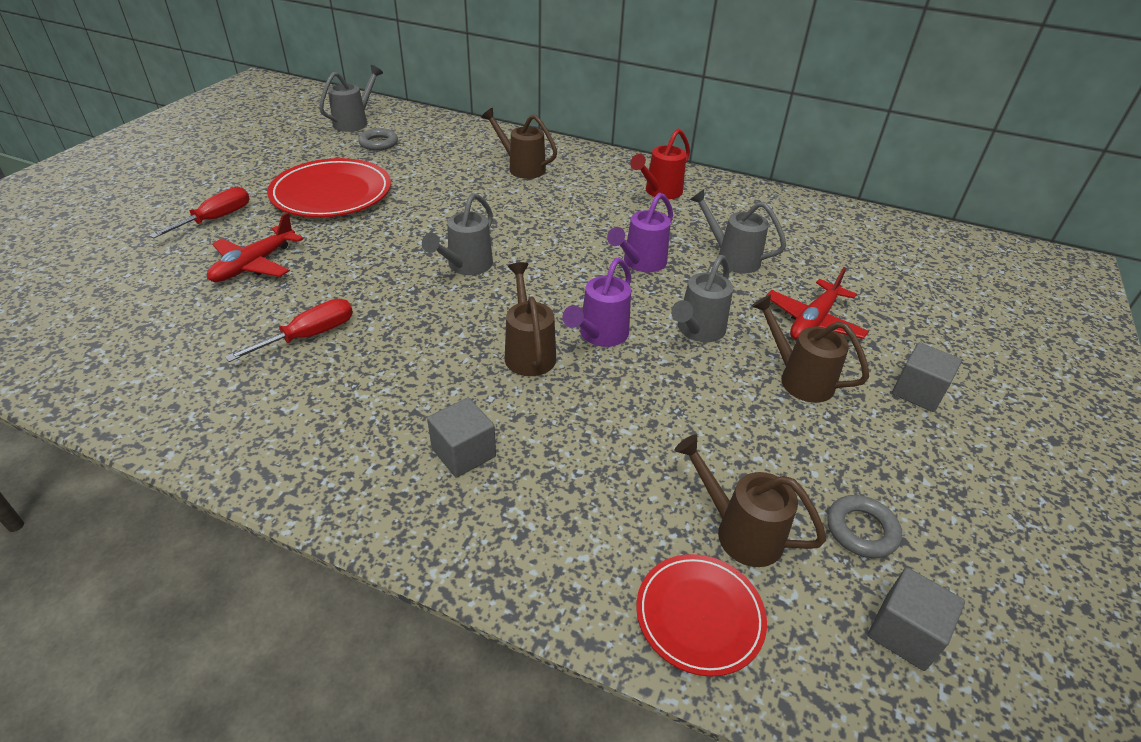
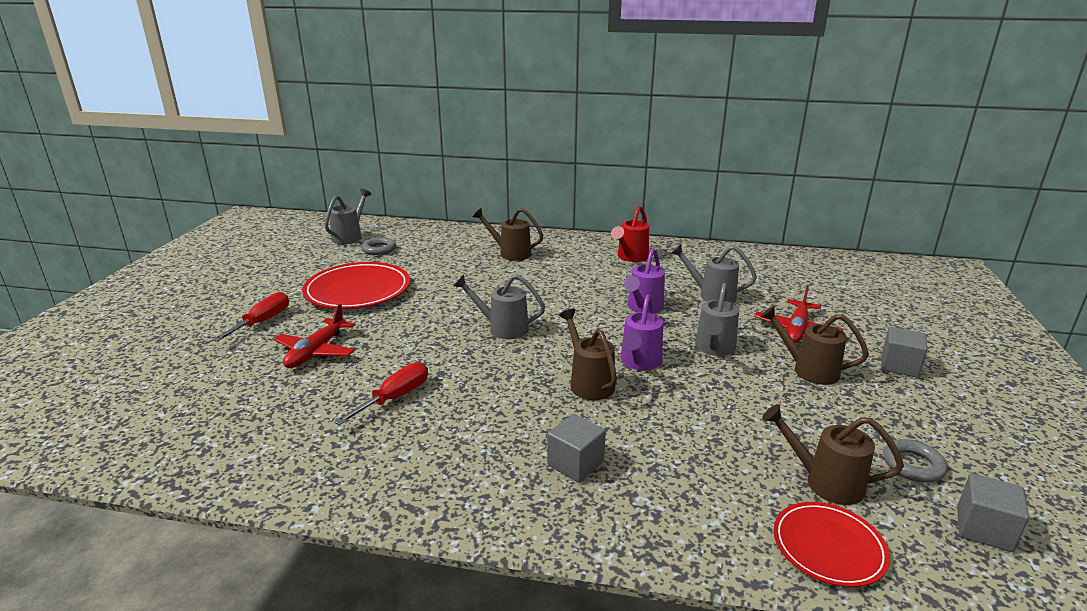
camera: 10 degrees left, 15 degrees down
(466, 266) = (502, 328): grey watering can -> grey watering can turned 90 degrees clockwise

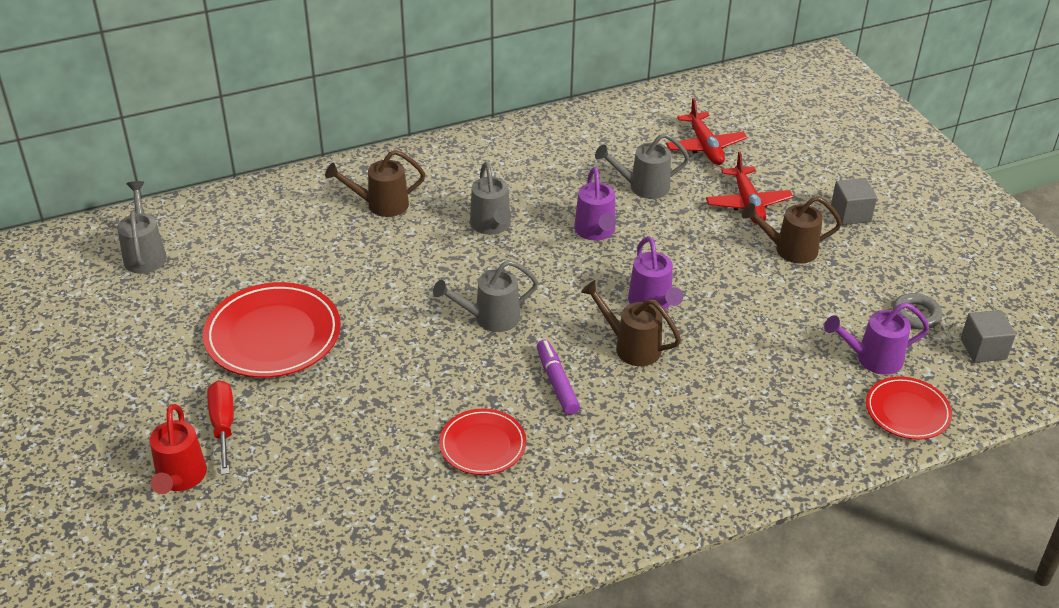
camera: 35 degrees left, 15 degrees up
(316, 352) = (338, 433): red plane -> red plane (705, 147)
(379, 249) = (214, 261): grey ring -> none
(395, 398) = (482, 445): red screwdriver -> red plate
(500, 382) = (556, 382): none -> purple marker
(575, 463) = (696, 431): grey cube -> none
(630, 257) = (517, 160): red watering can -> red watering can (180, 478)
(714, 348) = (699, 258): grey watering can -> grey watering can (491, 226)
(825, 482) = (872, 359): brown watering can -> purple watering can

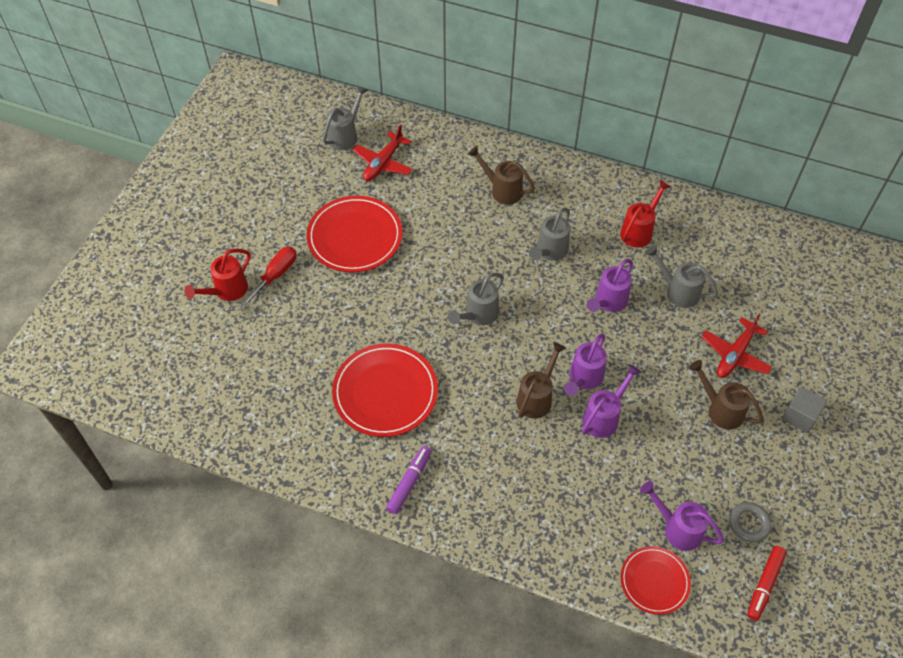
camera: 45 degrees right, 15 degrees up
(482, 445) = (385, 392): red plate -> red plate, size x1.69
(490, 318) = (478, 315): grey watering can -> grey watering can turned 75 degrees counterclockwise
(551, 163) = (639, 231): none -> red watering can
(556, 382) = (467, 386): purple marker -> purple marker (409, 482)
(631, 347) = (536, 398): brown watering can -> brown watering can turned 45 degrees clockwise
(705, 147) = (758, 290): red plane -> red plane (383, 163)
(707, 321) = (604, 417): none -> purple watering can
(983, 349) = (764, 585): grey cube -> red marker

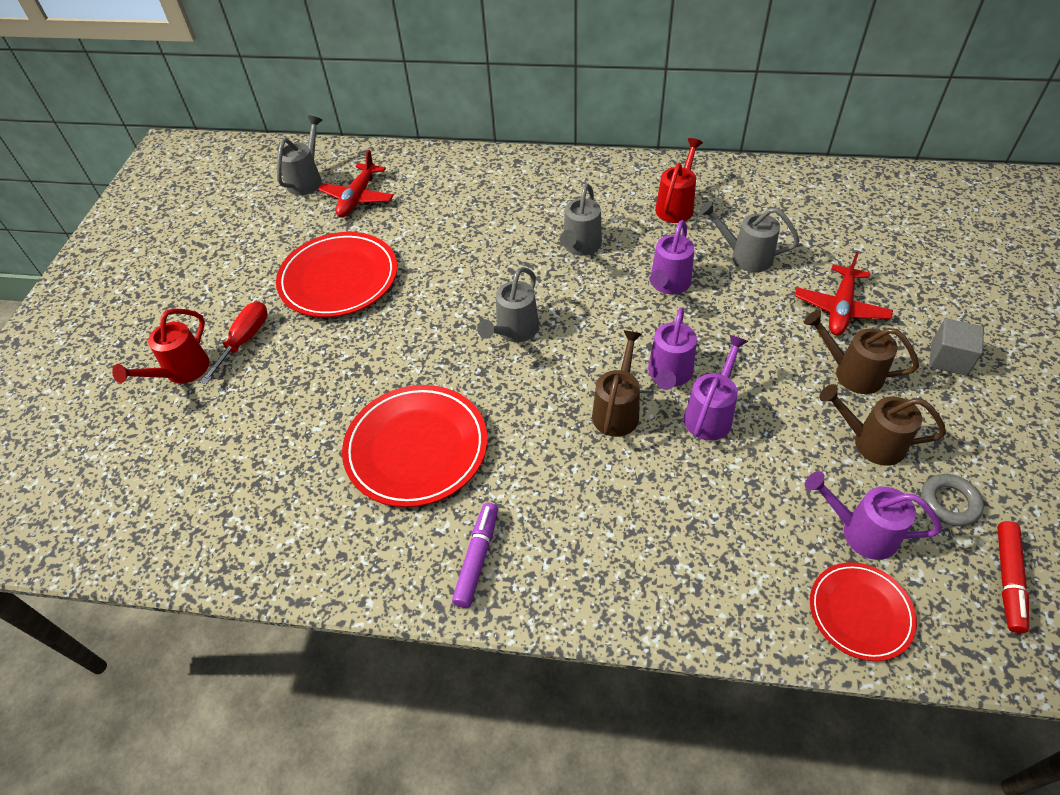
camera: 10 degrees left, 5 degrees down
(502, 190) = (505, 197): brown watering can -> brown watering can (871, 442)

